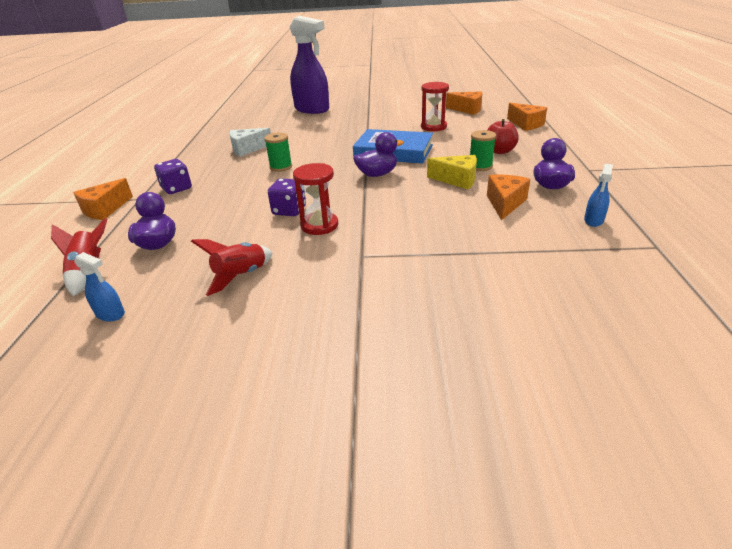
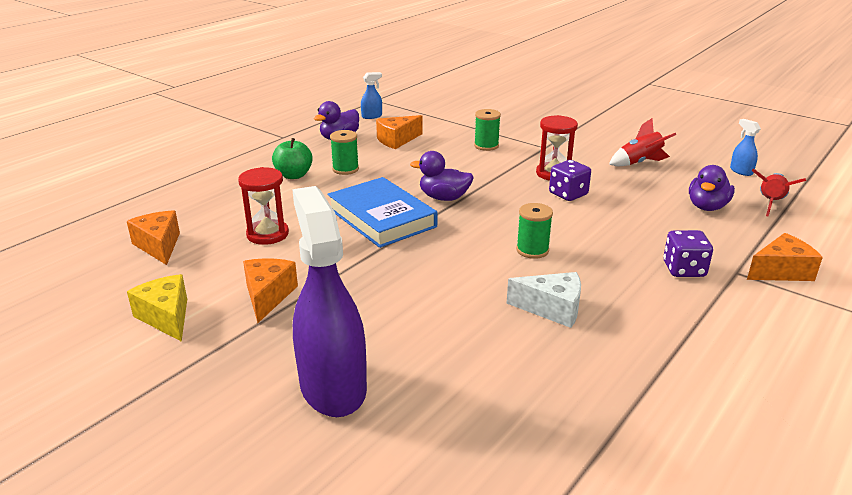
camera: 145 degrees left, 5 degrees down
(419, 231) = (486, 146): none -> green spool
(457, 180) = (390, 166): yellow cheese -> yellow cheese (166, 317)
(499, 151) = (294, 175): red apple -> green apple
(526, 124) = (185, 192): orange cheese -> orange cheese (268, 296)

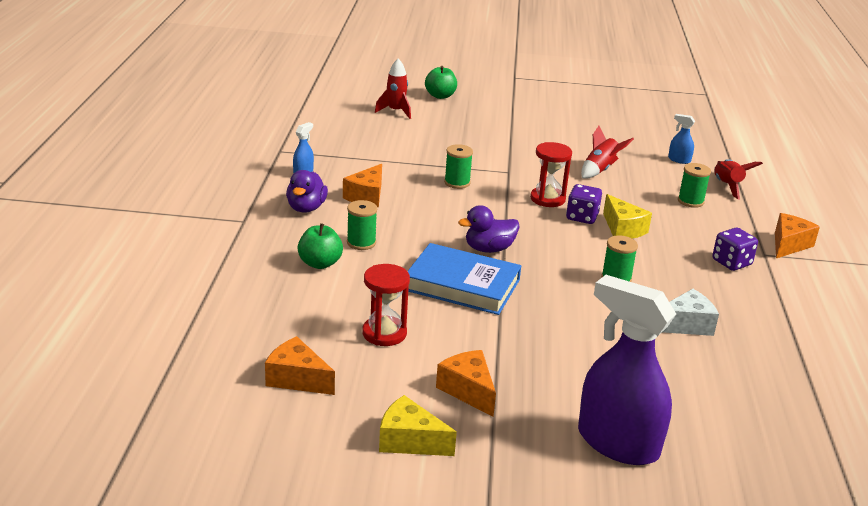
camera: 35 degrees left, 0 degrees up
(505, 90) = (395, 111): none -> red rocket
(559, 86) = (440, 96): none -> green apple
(597, 213) = (622, 229): none -> yellow cheese
(707, 207) = (690, 201): purple duck -> green spool

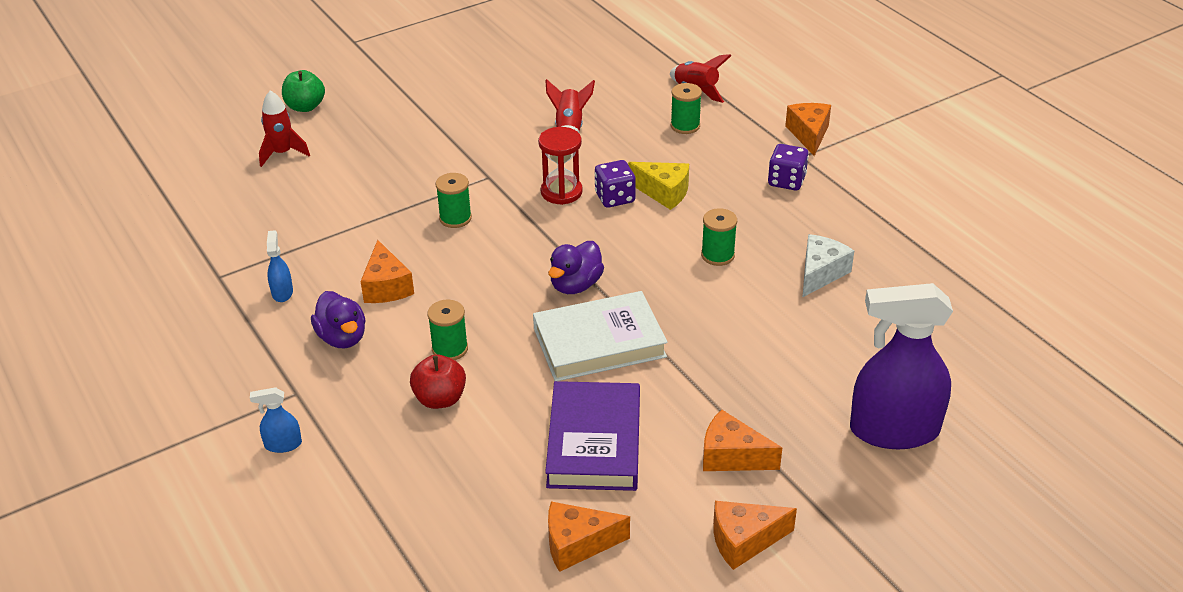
camera: 35 degrees left, 10 degrees up
(320, 263) = (440, 399): green apple -> red apple
(384, 333) = (594, 442): red hourglass -> purple book
(409, 441) = (744, 541): yellow cheese -> orange cheese
(462, 285) = (599, 342): blue book -> white book
(679, 160) = (624, 78): blue spray bottle -> blue spray bottle (283, 444)

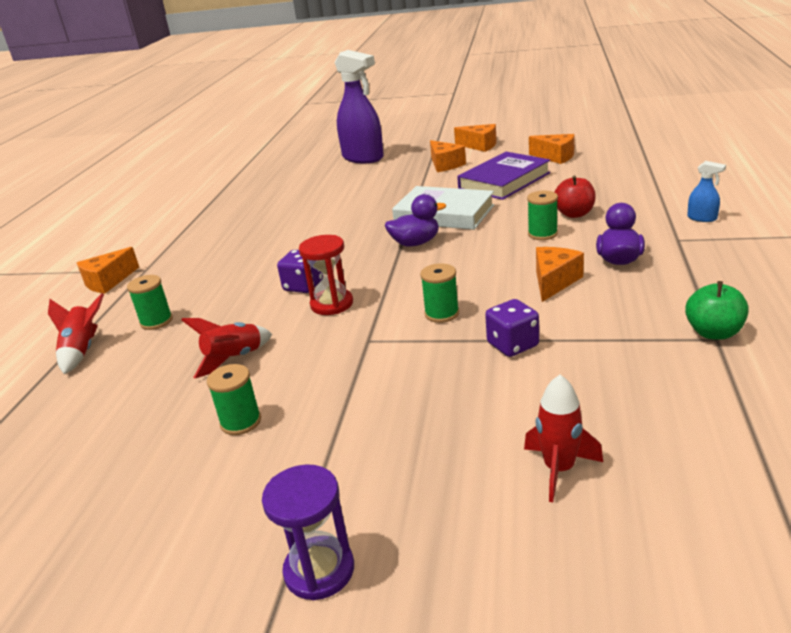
camera: 135 degrees left, 10 degrees down
(282, 292) = (653, 304): blue spray bottle -> none
(305, 107) = (466, 549): green apple -> green apple (713, 333)
(367, 75) = (319, 570): none -> purple hourglass
(663, 192) = (267, 278): yellow cheese -> none
(717, 255) = (307, 233): green spool -> green spool (241, 422)
(786, 181) = (187, 258): purple dice -> purple dice (512, 345)
(820, 273) = (275, 210): white cheese -> none

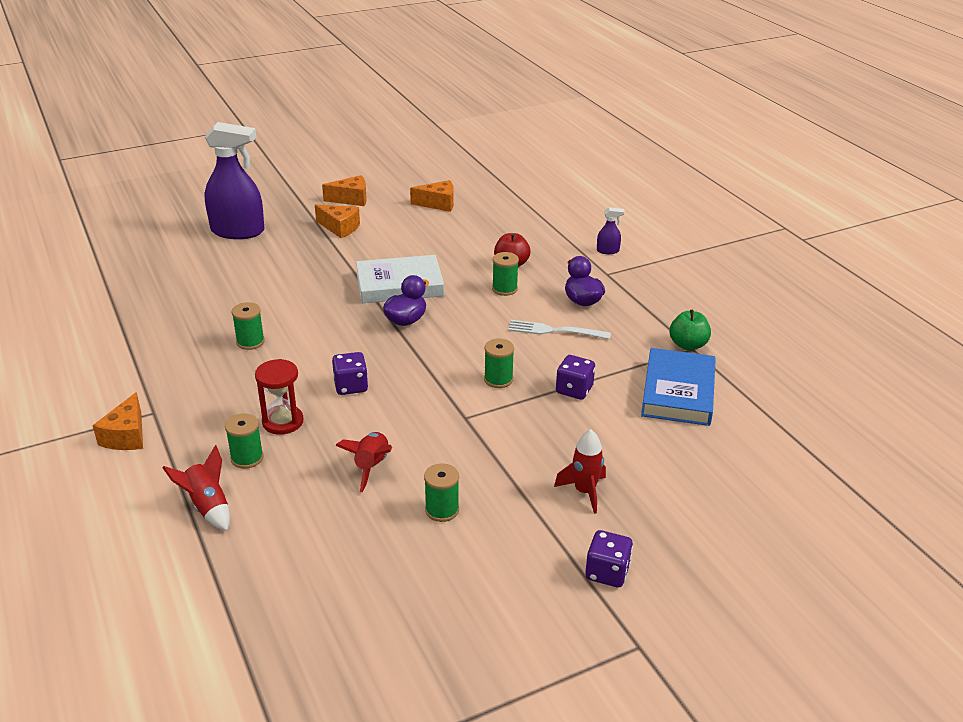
camera: 40 degrees left, 5 degrees up
(272, 235) = (250, 342): none -> green spool
(319, 570) = (607, 572): purple hourglass -> purple dice
(332, 304) = (398, 396): red hourglass -> red hourglass (283, 422)
(504, 181) = (418, 239): purple book -> none
(554, 282) = (554, 331): orange cheese -> white fork
(559, 469) = (679, 463): red rocket -> red rocket (584, 492)
(645, 383) = (678, 392): none -> blue book
(702, 218) = (608, 251): blue spray bottle -> purple spray bottle

